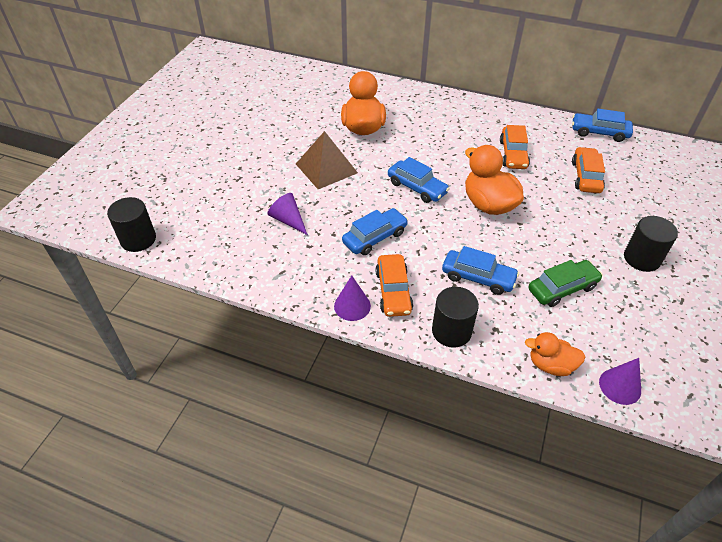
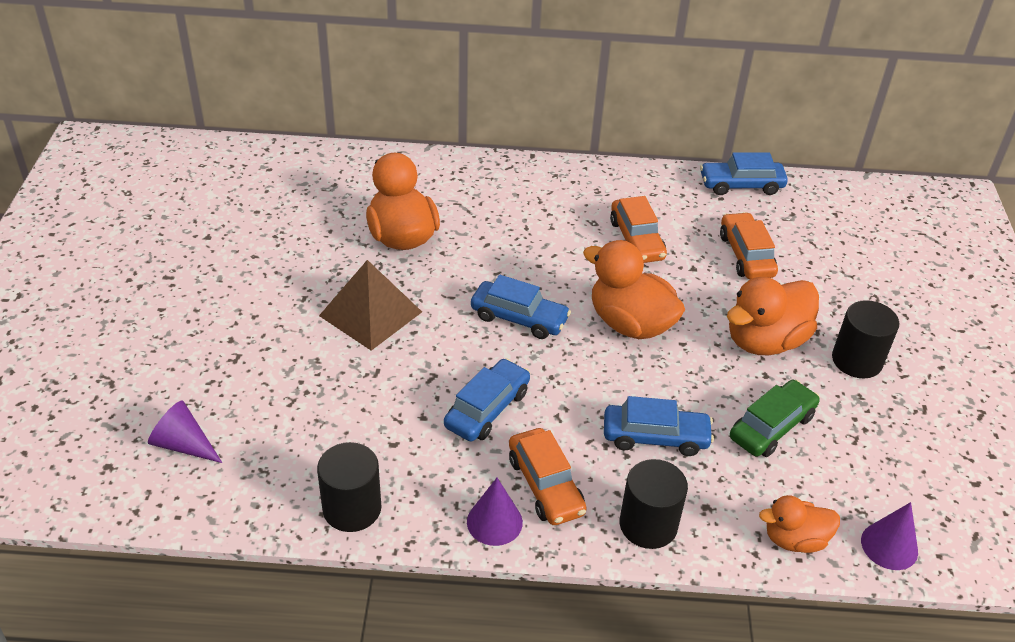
camera: 20 degrees left, 5 degrees down
(138, 239) = (110, 495): black cylinder -> black cylinder (352, 508)
(288, 220) = (345, 410): purple cone -> purple cone (184, 444)
(578, 233) = (765, 341): none -> orange duck

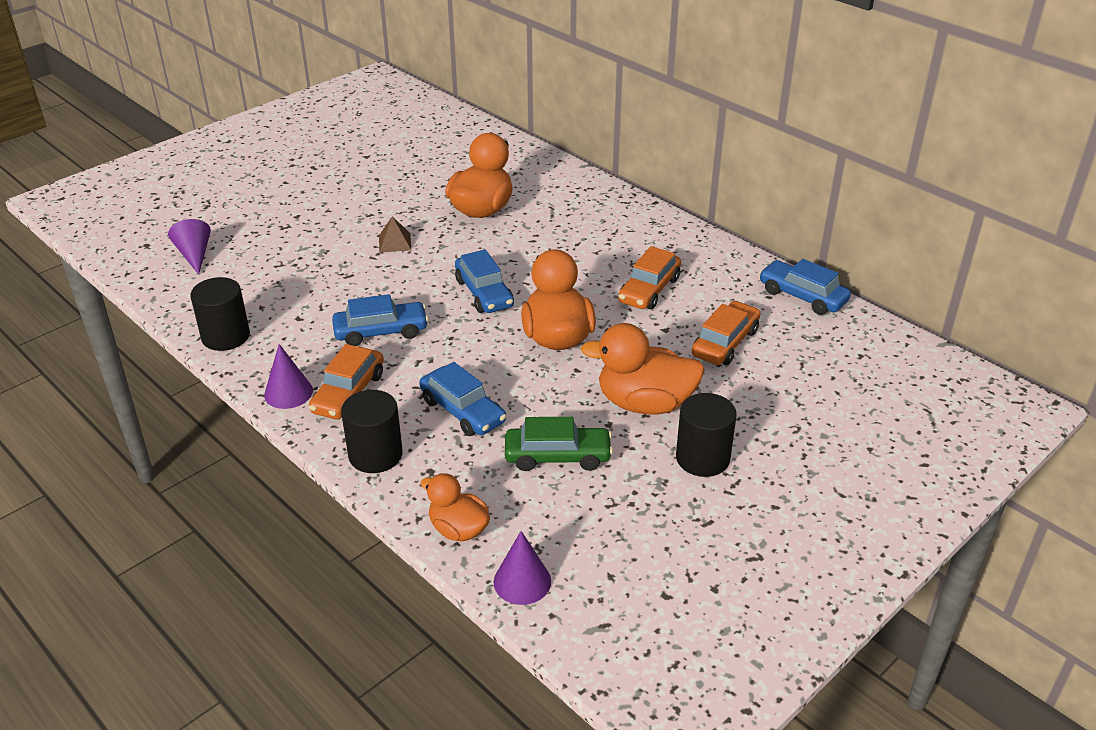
camera: 45 degrees right, 5 degrees down
(370, 313) = (394, 242): brown pyramid -> brown pyramid, size x0.50

